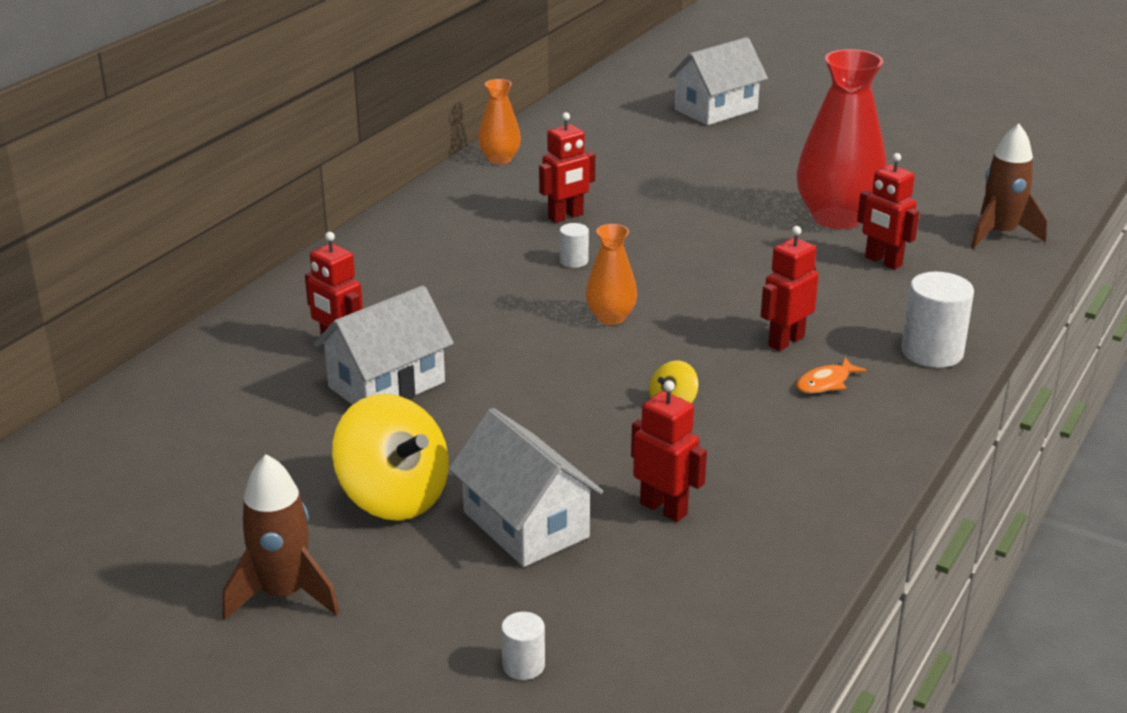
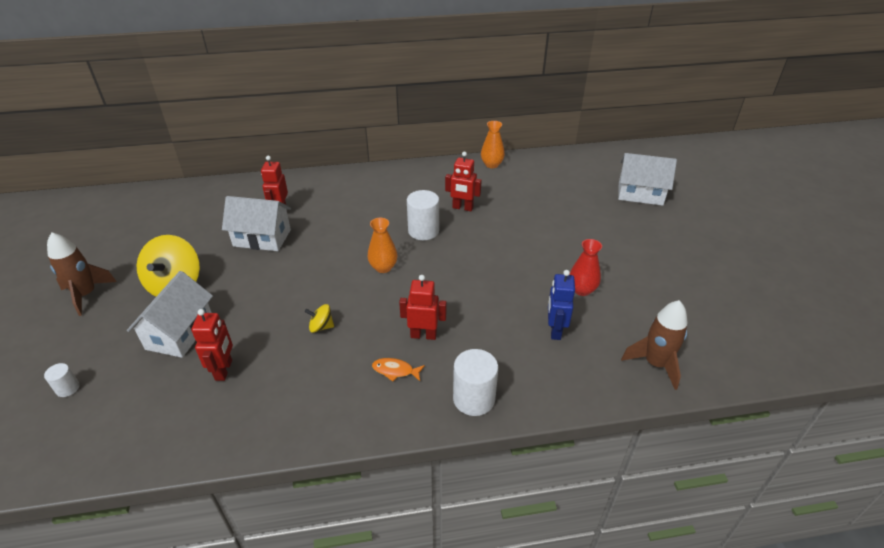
camera: 50 degrees right, 10 degrees up
(574, 261) = (423, 231): white cylinder -> white cylinder, size x1.91
(837, 218) = (582, 290): red vase -> red vase, size x0.52
(883, 261) = (555, 330): red robot -> blue robot

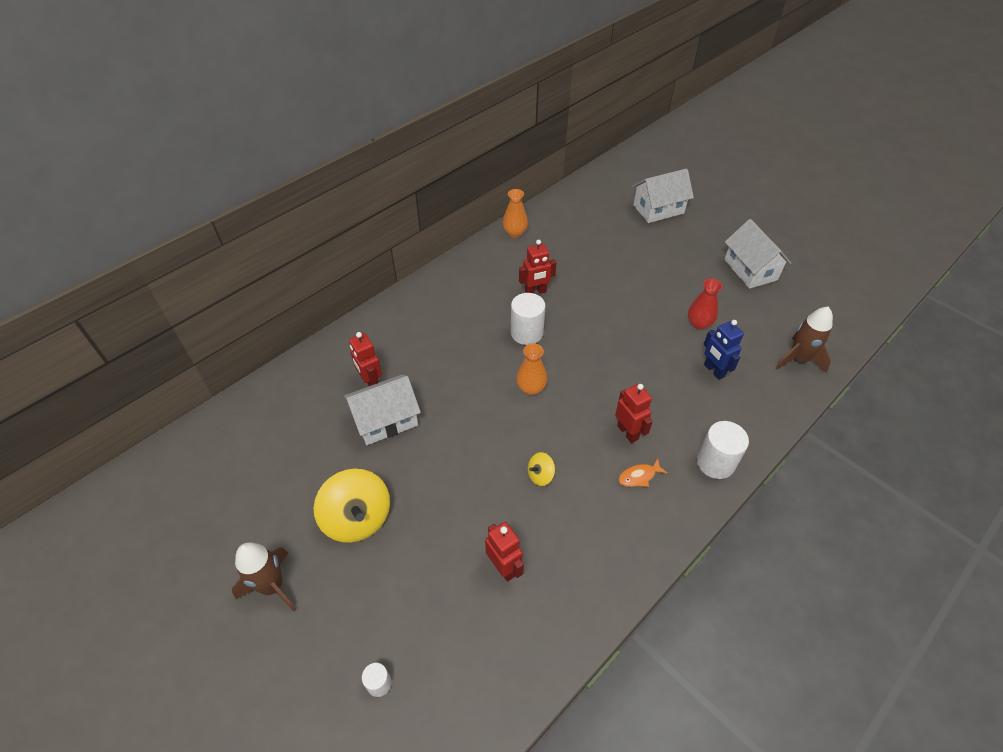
camera: 35 degrees left, 10 degrees up
(180, 333) = (421, 561): white house -> white house (750, 270)
(423, 335) = (628, 432): red robot -> red robot turned 90 degrees clockwise

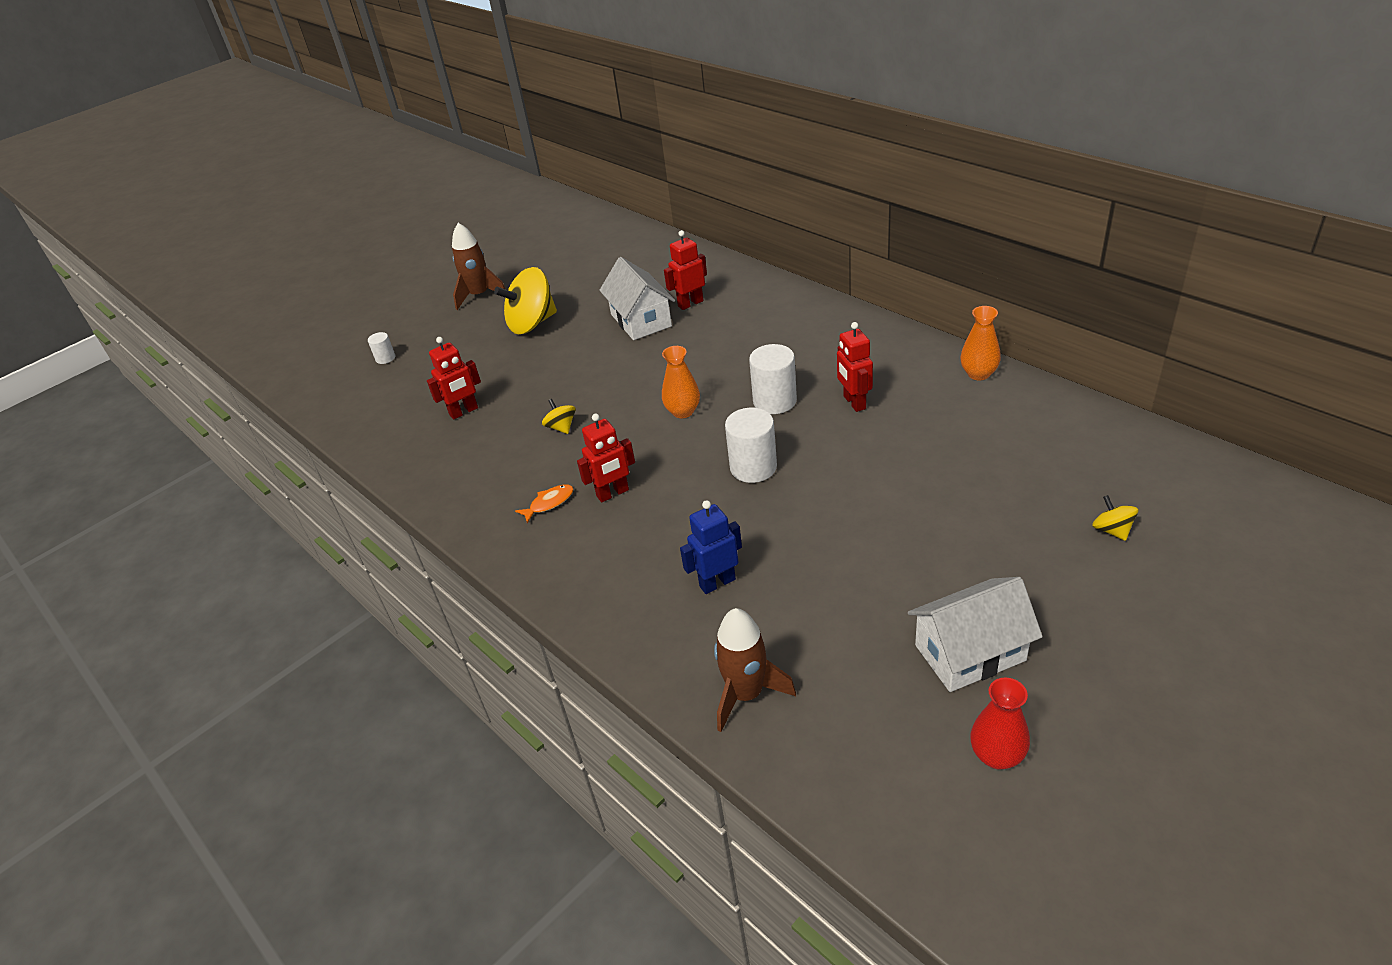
camera: 95 degrees right, 10 degrees down
(639, 476) = (549, 503): orange fish -> orange fish turned 75 degrees clockwise
(658, 209) = (1112, 530): white house -> yellow spinning top
(699, 324) = (815, 571): red vase -> red vase (997, 755)
(715, 462) = (559, 573): white cylinder -> white cylinder (753, 467)

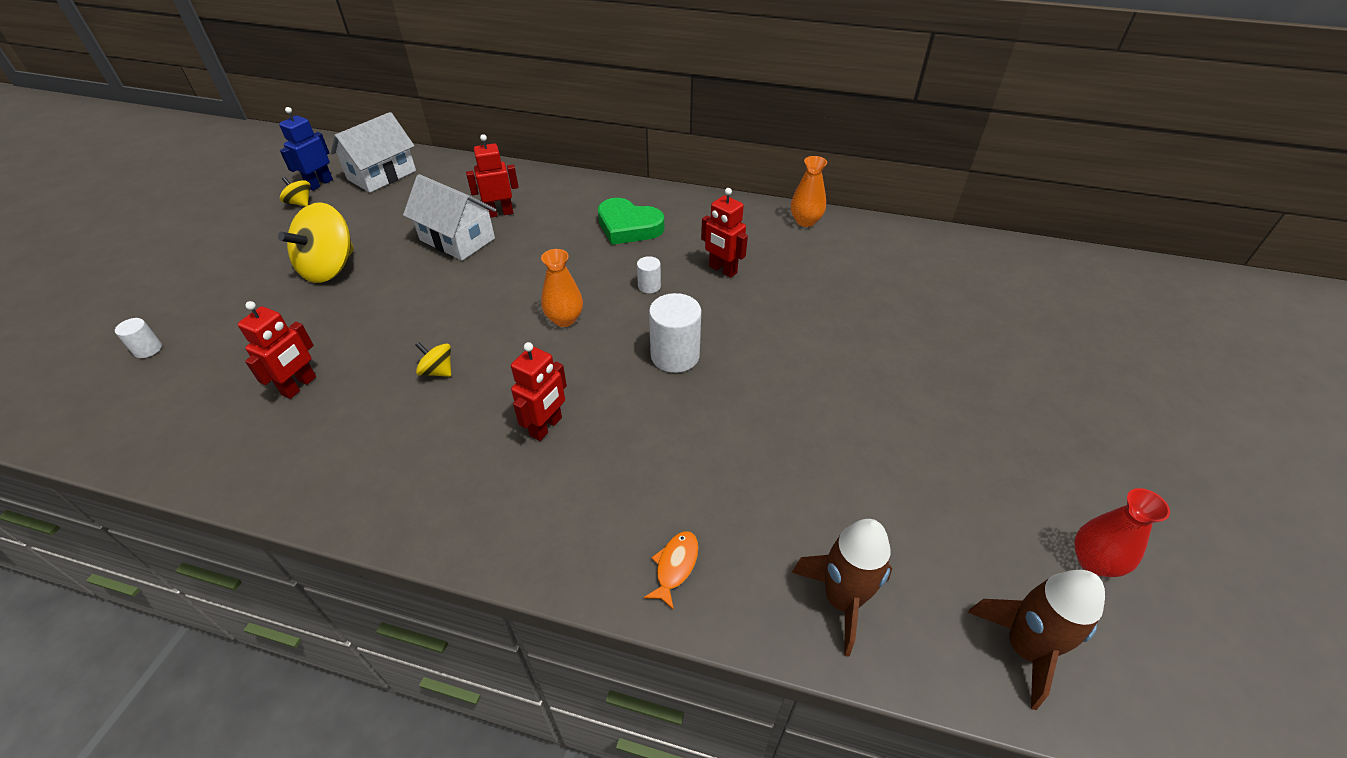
camera: 35 degrees left, 5 degrees up
(479, 295) = (242, 251): brown rocket -> brown rocket (1023, 648)
(549, 503) = (478, 461): orange fish -> orange fish (675, 566)
(690, 303) = (500, 213): red robot -> red robot turned 45 degrees clockwise
(717, 583) = (725, 487): blue robot -> blue robot (320, 184)
(774, 401) = (649, 286): white cylinder -> white cylinder, size x0.52
(795, 341) = (628, 227): none -> green heart
(970, 653) = (994, 470): white house -> white house (382, 175)
(1112, 530) = (1004, 323): yellow spinning top -> yellow spinning top (300, 203)

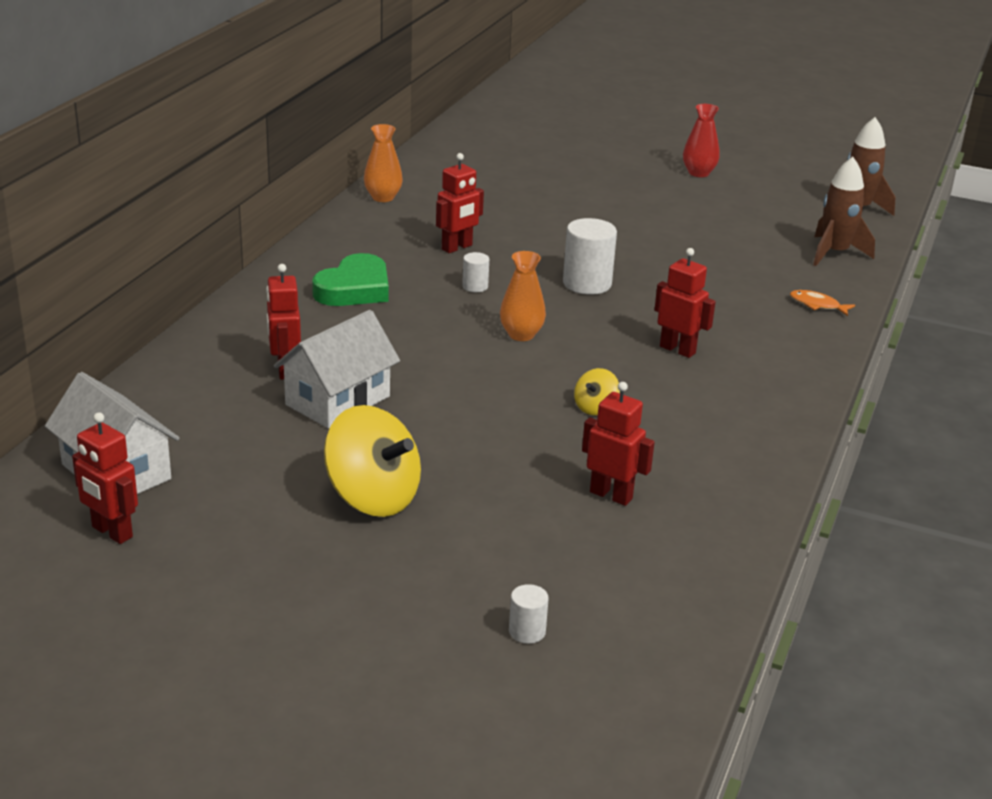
camera: 85 degrees left, 15 degrees down
(300, 203) = (169, 546): yellow spinning top -> none
(320, 184) = (111, 532): blue robot -> red robot
(1093, 561) = (794, 177): red vase -> red vase (698, 173)

